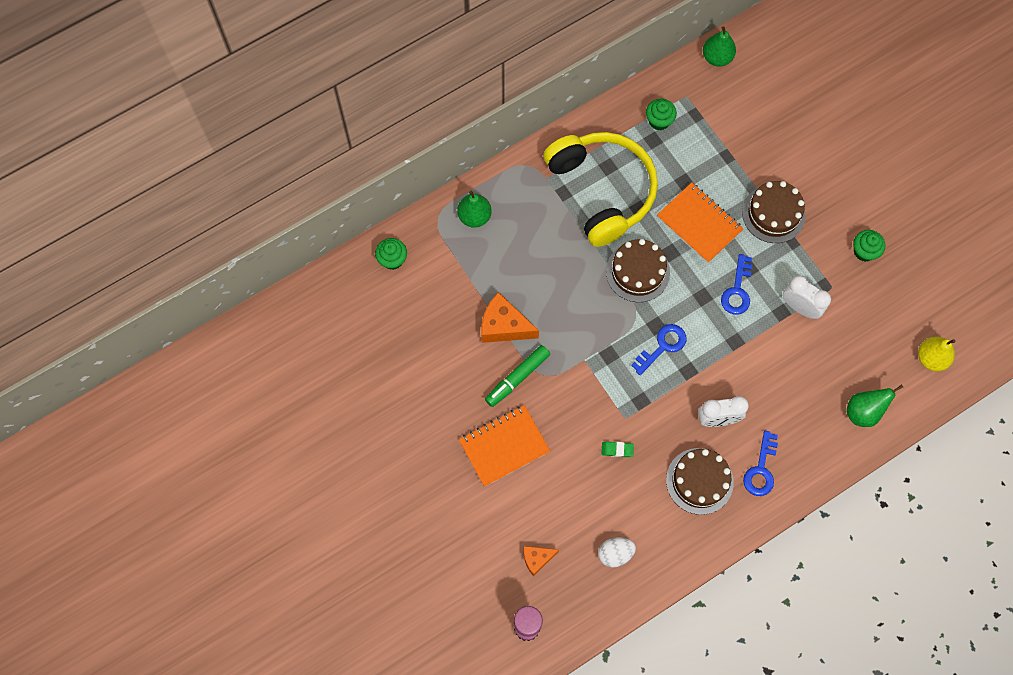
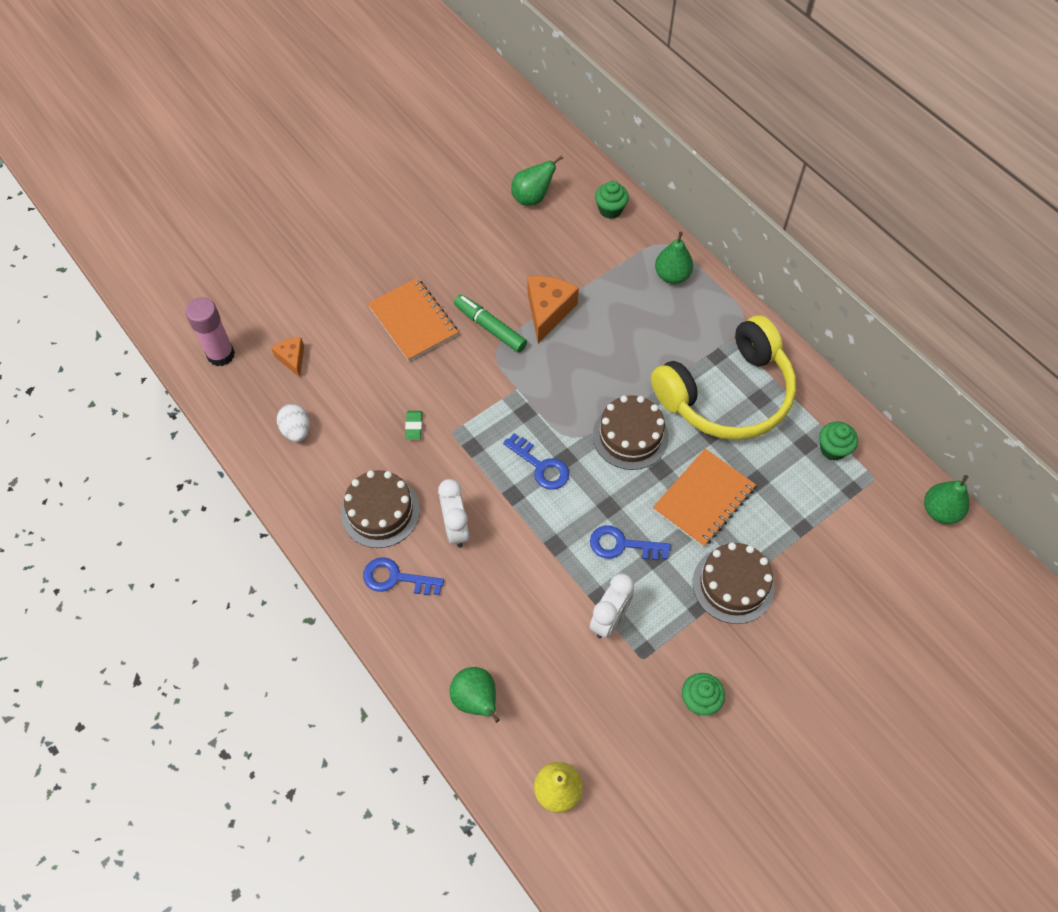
camera: 85 degrees right, 10 degrees down
(369, 328) = (532, 198): none -> green pear

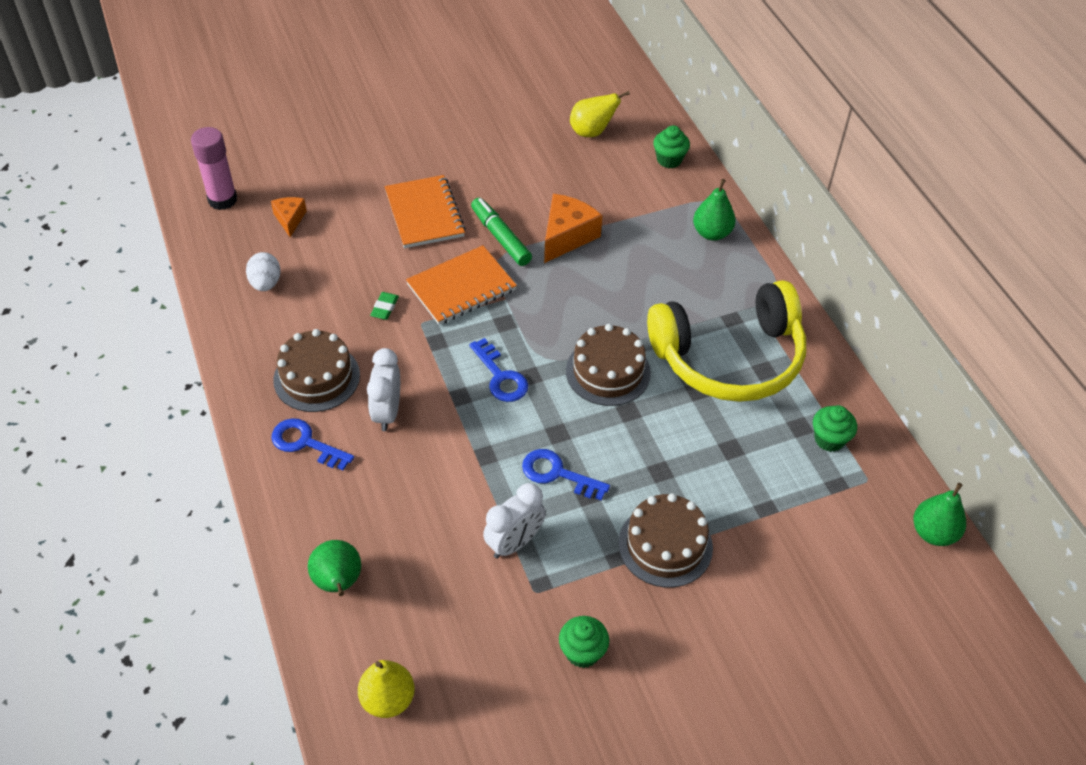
camera: 15 degrees right, 10 degrees down
(532, 198) = (592, 132): green pear -> yellow pear
(703, 499) = (664, 452): orange notebook -> orange notebook (461, 287)

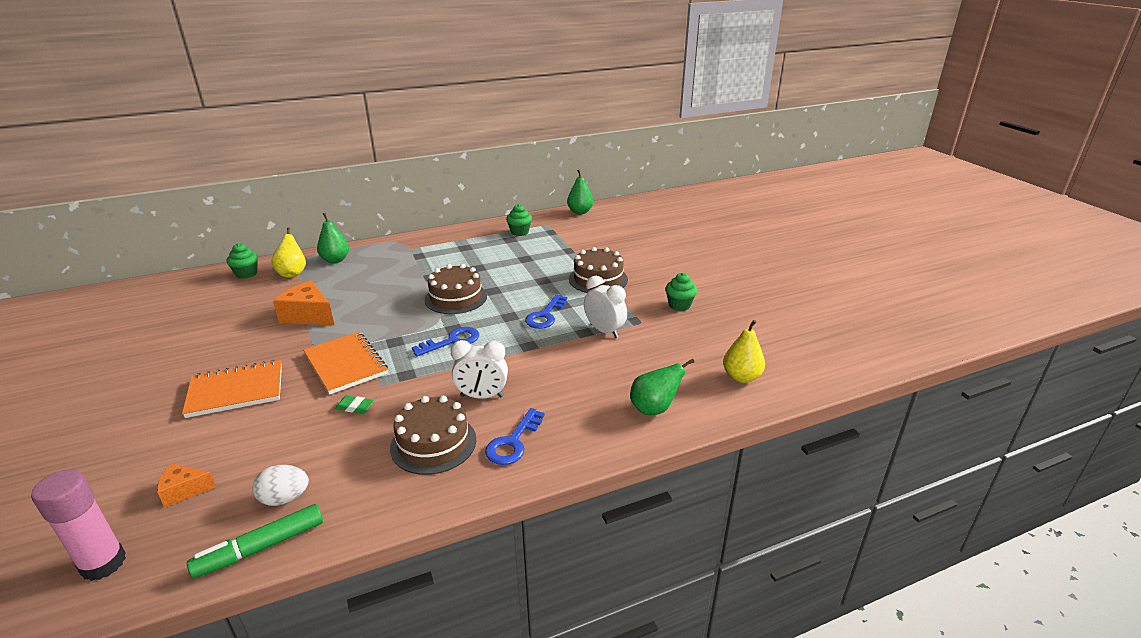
camera: 90 degrees left, 20 degrees down
(500, 237) = (292, 347): green marker -> green marker (261, 548)
(592, 132) = (186, 305): yellow pear -> yellow pear (292, 273)
(729, 358) = (452, 257): yellow headphones -> none

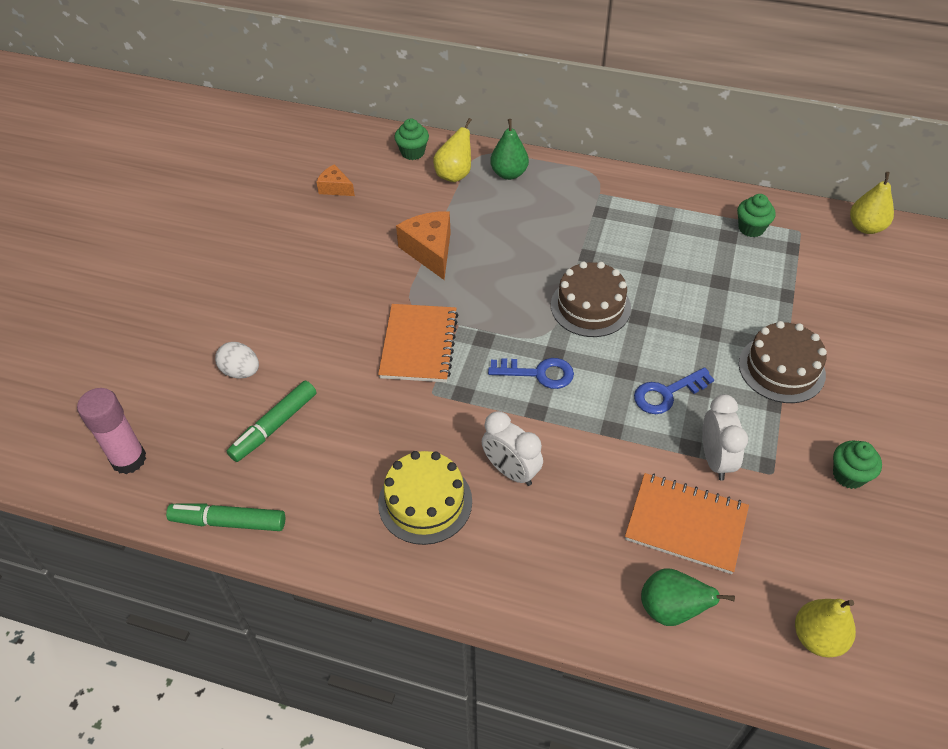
camera: 40 degrees right, 20 degrees up
(184, 490) = (213, 420): orange cheese -> orange cheese (335, 188)
(236, 391) = (311, 323): orange notebook -> orange notebook (686, 524)
(254, 465) = (274, 426): none -> green marker
(285, 498) = (273, 481): white egg -> white egg (241, 371)
(355, 407) = (391, 408): green eraser -> none
(433, 443) = (425, 502): brown cake -> yellow cake
(513, 442) = (495, 551): blue key -> none
(580, 212) = (865, 227): green pear -> yellow pear

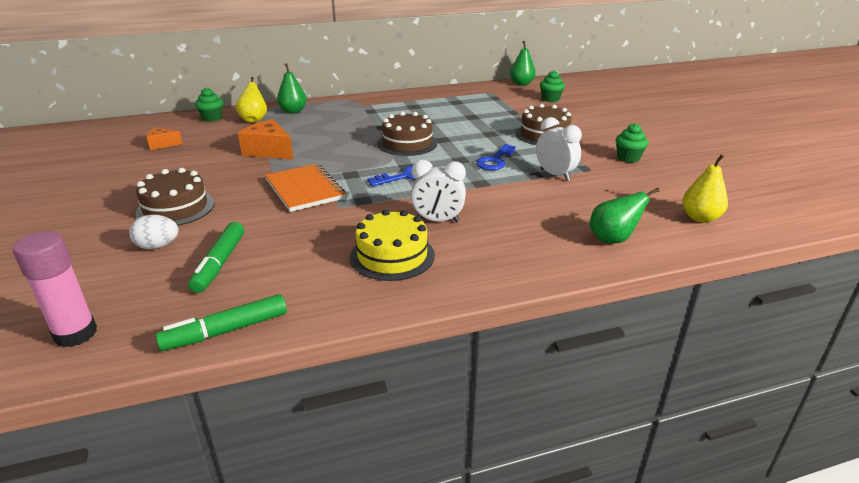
camera: 35 degrees left, 20 degrees down
(286, 316) = (175, 208): none -> brown cake
(686, 524) = (573, 203): orange notebook -> none
(751, 228) = (465, 97): green cupcake -> green cupcake (550, 99)
(865, 227) = (521, 84): yellow pear -> green pear

